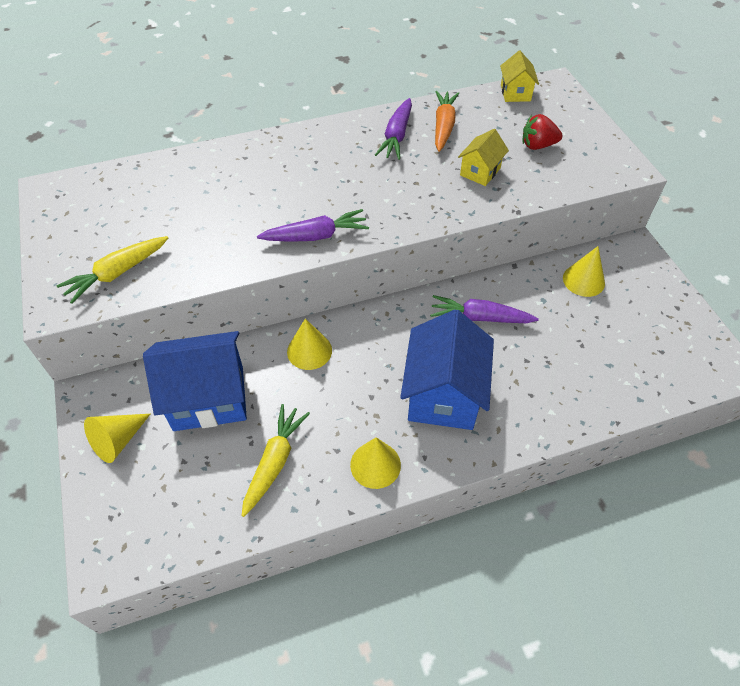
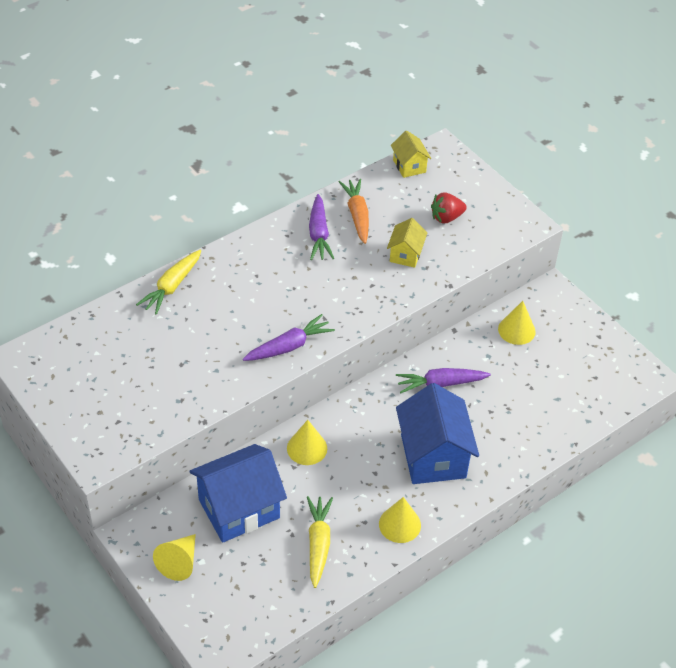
camera: 20 degrees left, 5 degrees down
(117, 273) = (133, 419): yellow carrot -> yellow carrot (172, 286)

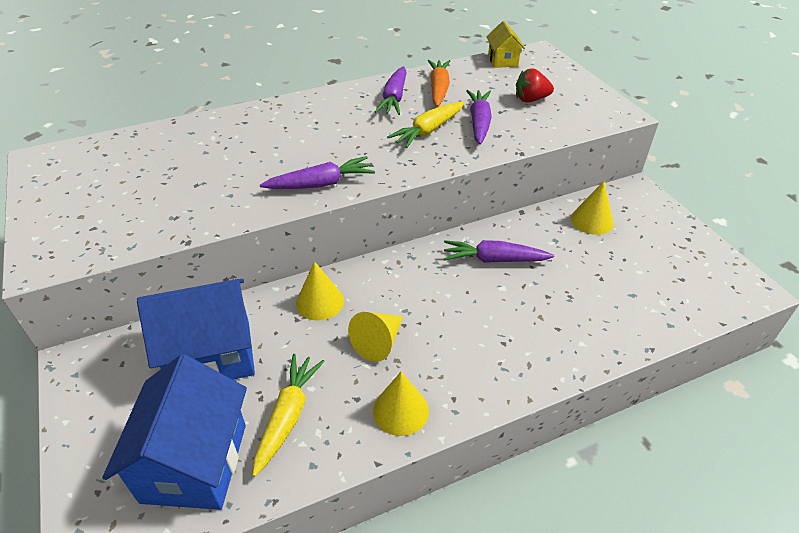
camera: 15 degrees right, 5 degrees down
(172, 286) = (227, 121): yellow carrot -> yellow carrot (428, 131)
(179, 562) = (109, 407): yellow cone -> yellow cone (378, 342)
(405, 254) = (479, 123): yellow house -> purple carrot
(433, 456) = (466, 334): blue house -> blue house (195, 462)

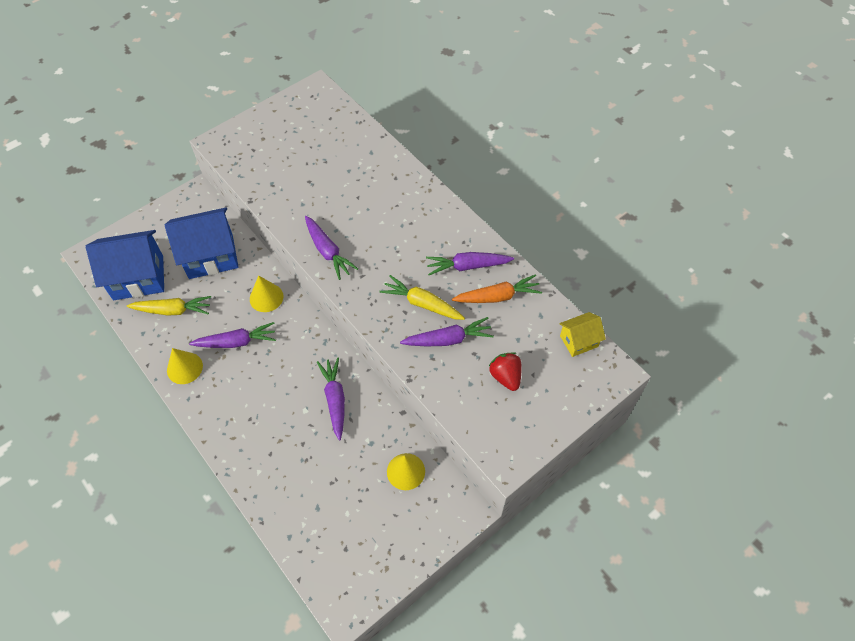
camera: 75 degrees right, 15 degrees up
(212, 355) = (211, 256): blue house -> blue house turned 75 degrees counterclockwise
(378, 342) = (236, 342): yellow cone -> purple carrot

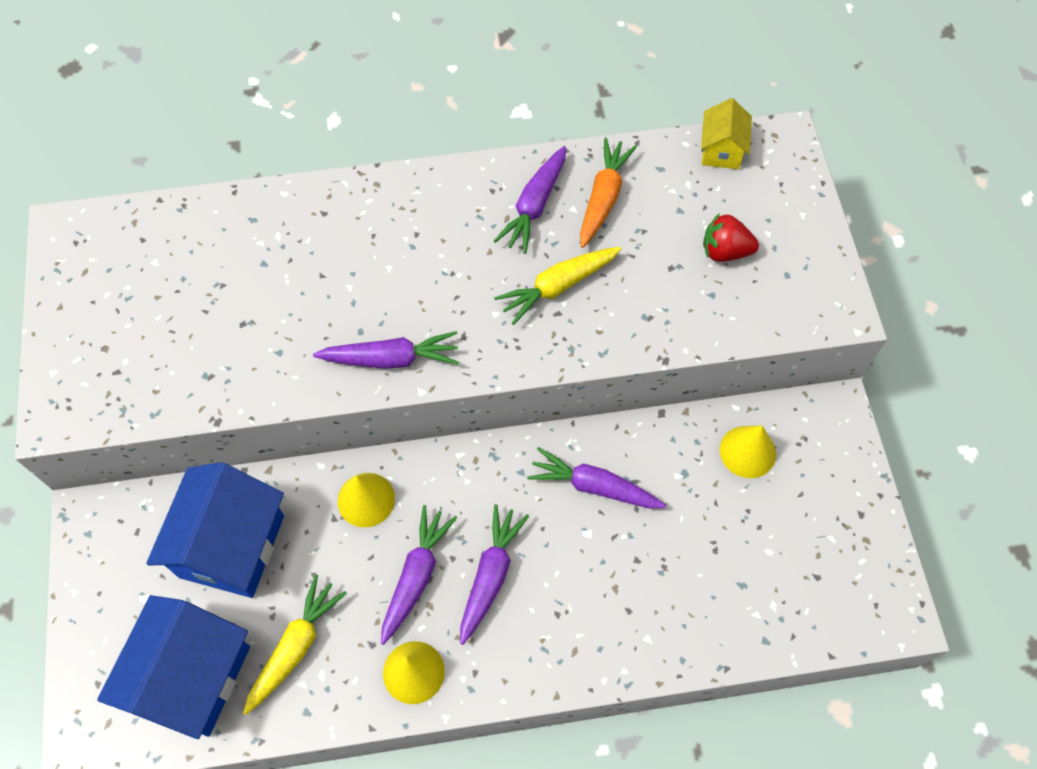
camera: 60 degrees left, 5 degrees up
(448, 339) = (632, 285): purple carrot -> purple carrot (490, 575)

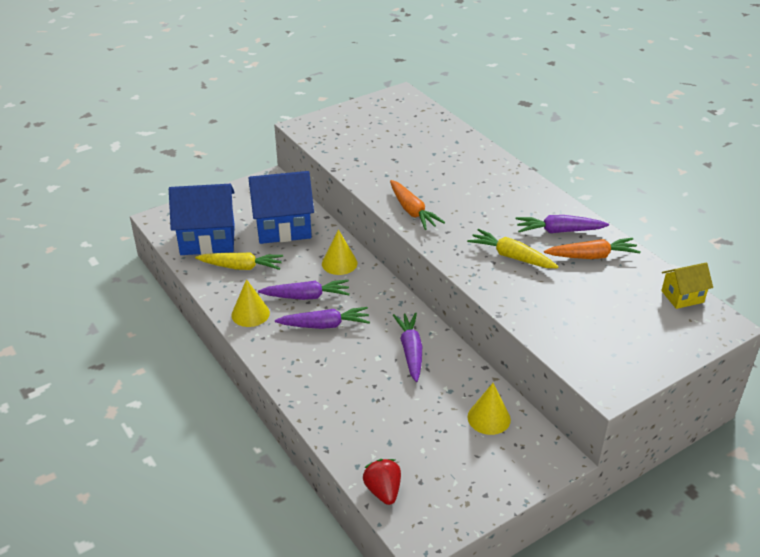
camera: 65 degrees right, 25 degrees down
(391, 359) = (412, 211): purple carrot -> orange carrot
(725, 251) = (603, 319): red strawberry -> red strawberry (383, 491)

